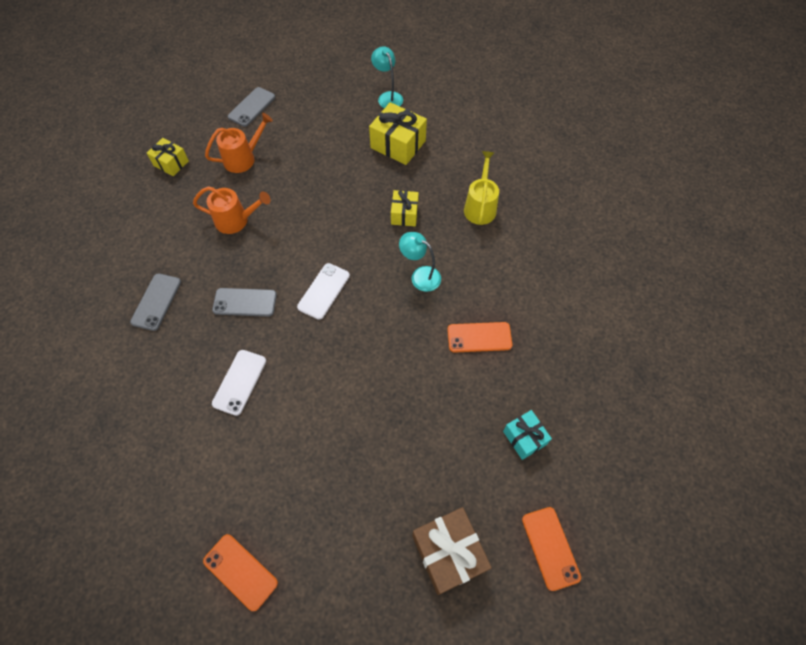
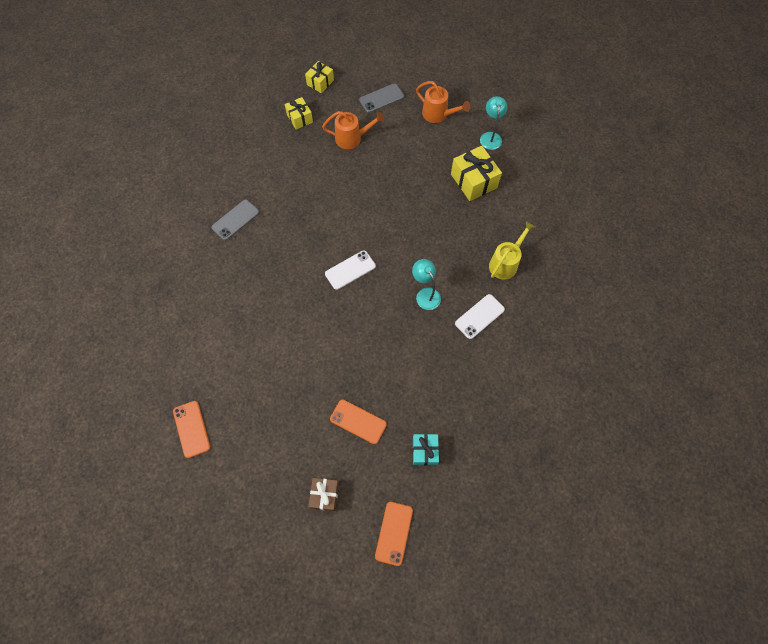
camera: 30 degrees right, 5 degrees up
(236, 220) = (320, 185): orange watering can -> orange watering can (438, 114)
(239, 382) = (258, 305): white phone -> white phone (479, 316)
(245, 302) = (292, 250): grey phone -> none
(404, 214) = (443, 240): yellow gift -> yellow gift (320, 82)
(448, 553) = (325, 495): brown gift -> brown gift, size x0.61
(479, 337) = (439, 362): orange phone -> orange phone (358, 421)

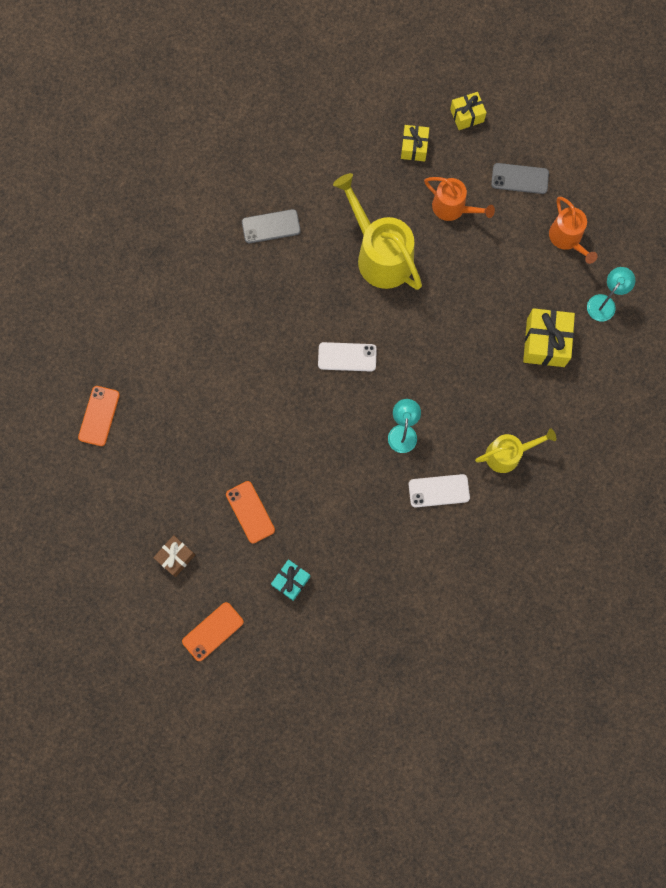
camera: 35 degrees right, 10 degrees up
(324, 193) = (379, 254): none -> yellow watering can

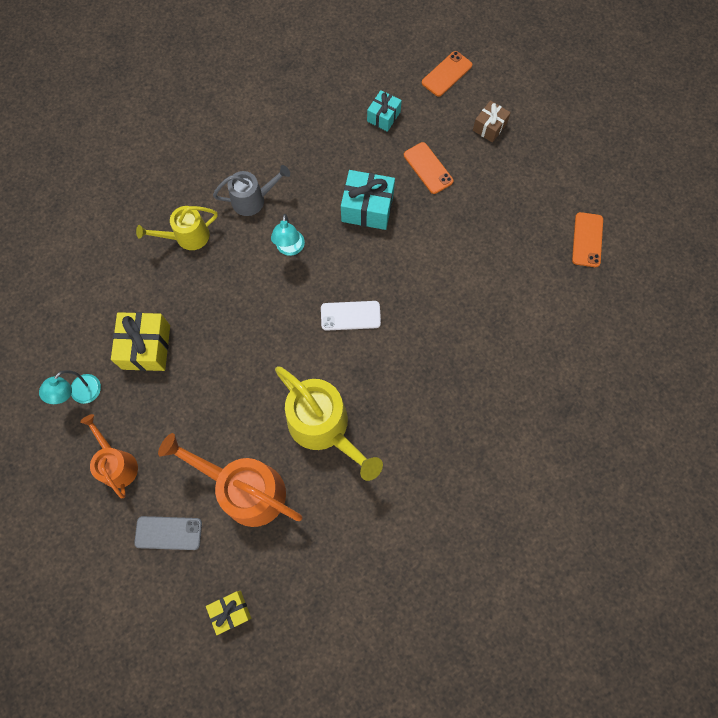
camera: 175 degrees right, 5 degrees down
(271, 226) = (447, 449): grey phone -> none
(319, 471) = (367, 208): none -> turquoise gift
(414, 147) = (292, 562): yellow gift -> none
(439, 490) = (253, 200): white phone -> grey watering can
(453, 208) = (245, 489): orange watering can -> orange watering can, size x1.68

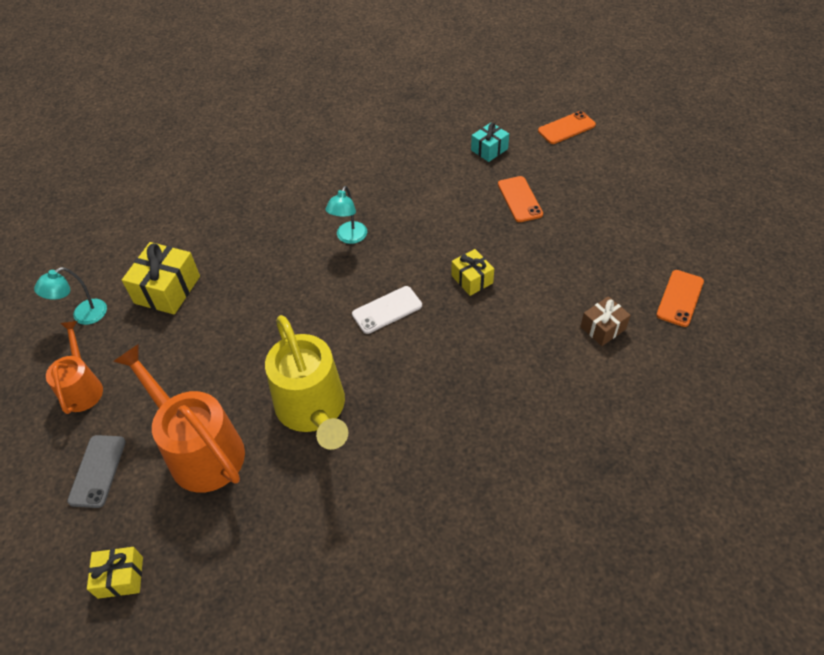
camera: 20 degrees right, 20 degrees down
(168, 533) = (97, 471): grey phone -> grey phone turned 75 degrees clockwise
(187, 237) = (253, 207): yellow watering can -> none
(253, 200) = (331, 190): grey watering can -> none
(350, 315) = (387, 310): white phone -> white phone turned 45 degrees counterclockwise
(367, 208) = (443, 220): turquoise gift -> none
(412, 265) = (472, 279): none -> yellow gift
(489, 127) = (597, 178): brown gift -> brown gift (603, 328)

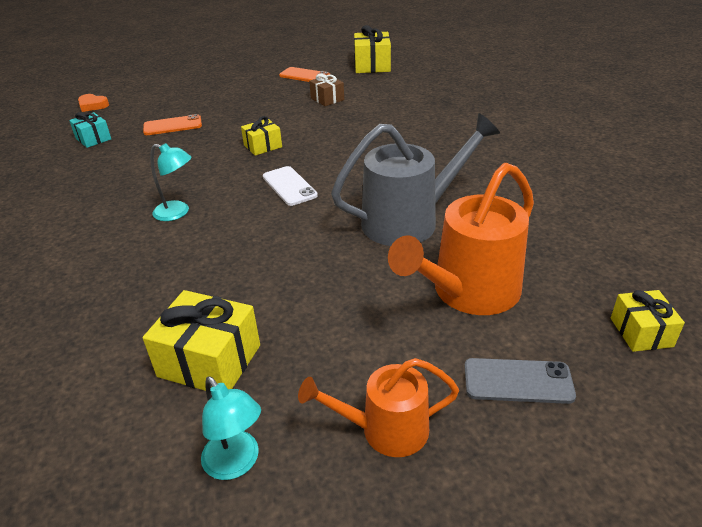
camera: 90 degrees left, 15 degrees down
(313, 410) = (410, 221): yellow watering can -> grey watering can
(566, 128) = (92, 105): orange phone -> orange heart
(736, 376) = (372, 65): none -> yellow gift

